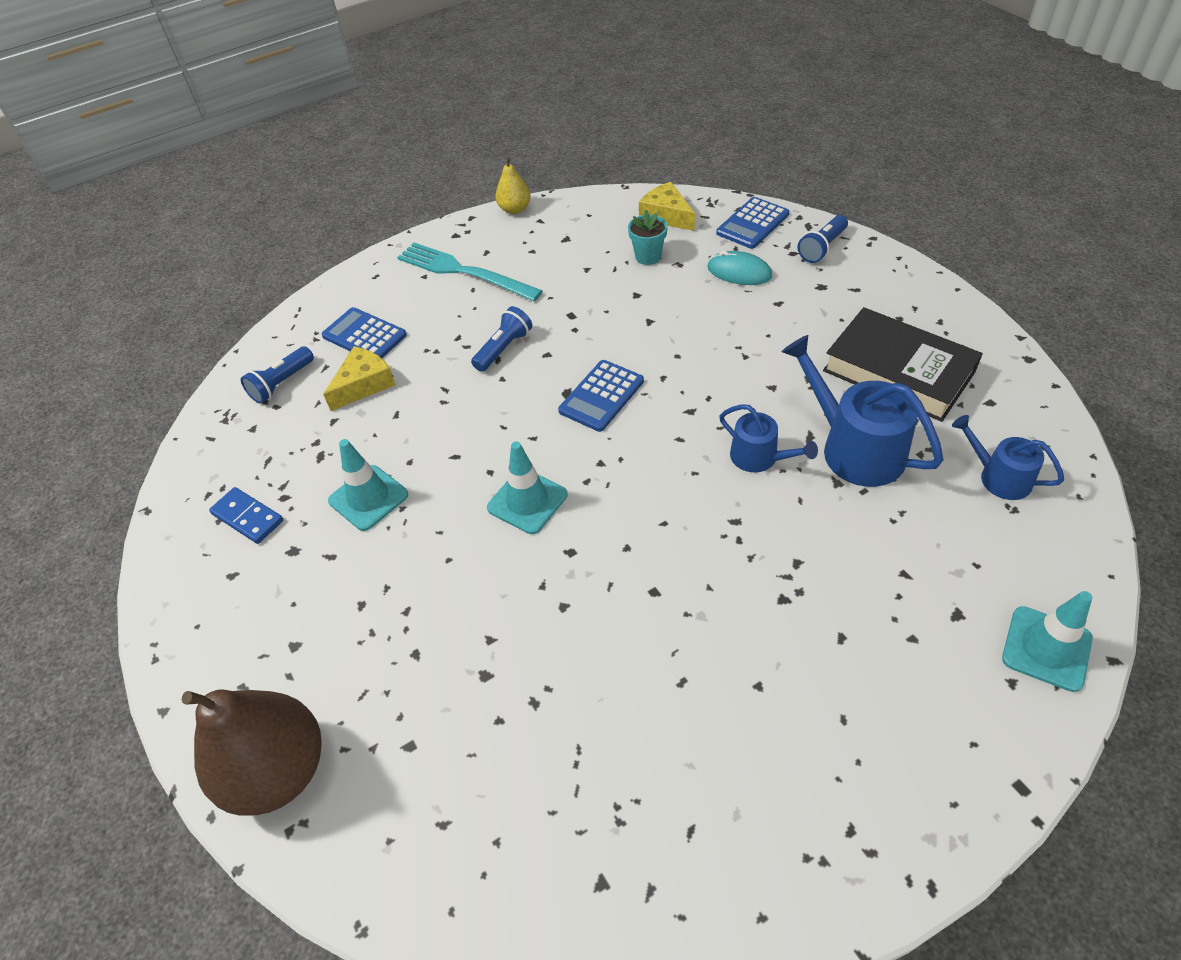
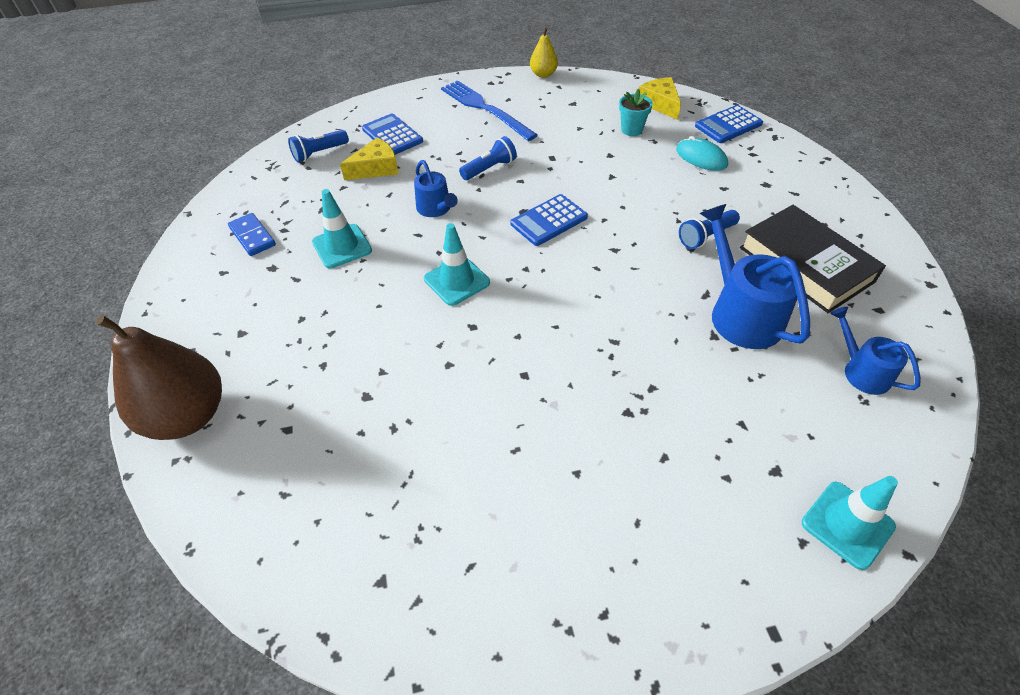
camera: 15 degrees right, 0 degrees up
(464, 272) = (485, 109): turquoise fork -> blue fork
(759, 457) = (656, 299): blue watering can -> blue watering can (435, 208)
(822, 247) = (779, 155): blue flashlight -> blue flashlight (706, 236)

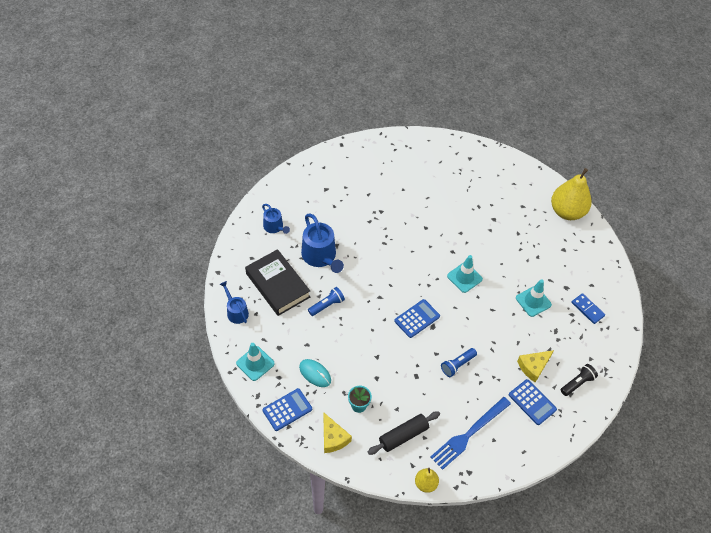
camera: 175 degrees right, 5 degrees up
(188, 416) = (567, 212): brown pear -> yellow pear
(319, 153) = (577, 383): blue flashlight -> black flashlight
(435, 208) = (486, 329): blue watering can -> blue watering can (236, 312)
(485, 109) = (469, 434): blue fork -> blue fork turned 90 degrees clockwise
(570, 106) = (403, 435): none -> black rolling pin
(847, 524) = (306, 172): turquoise traffic cone -> turquoise traffic cone (255, 363)

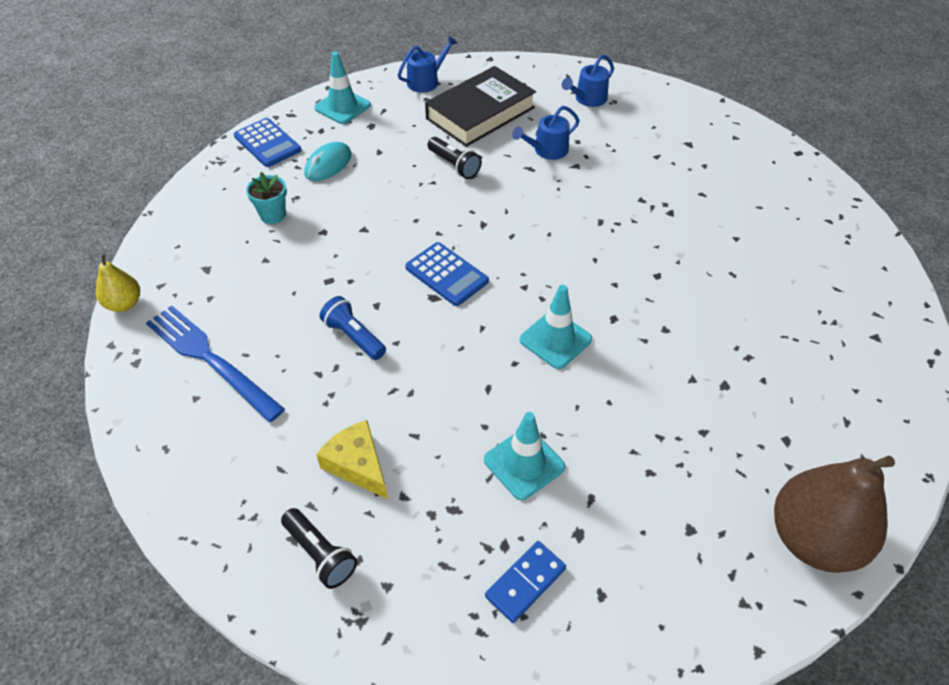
camera: 85 degrees right, 5 degrees down
(320, 256) = (547, 150): blue watering can -> blue watering can, size x0.58
(327, 305) = (454, 165): blue flashlight -> black flashlight
(333, 438) = (218, 192): yellow cheese -> none
(403, 435) = (215, 271): black rolling pin -> none
(532, 402) = (273, 462): blue calculator -> none
(567, 212) = (813, 539): yellow pear -> brown pear

